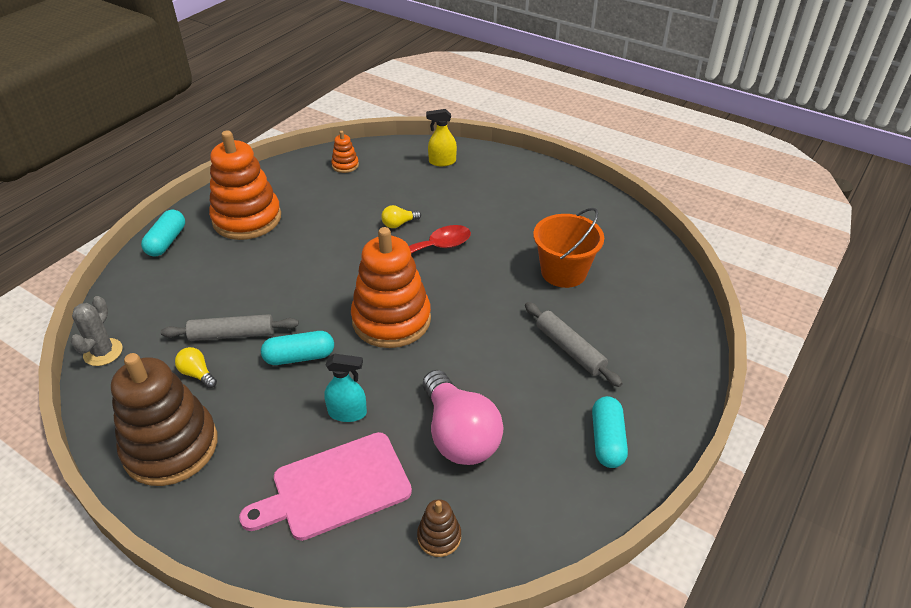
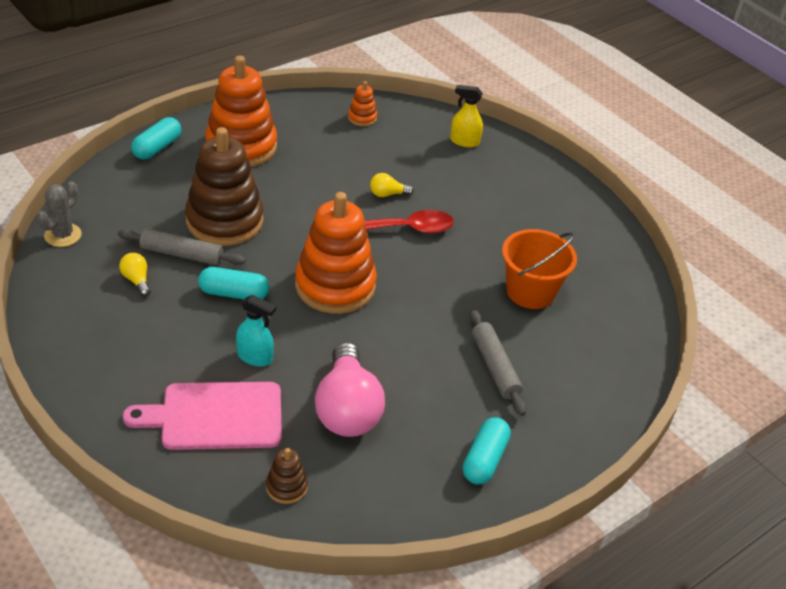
camera: 15 degrees right, 0 degrees up
(171, 447) = (90, 336): brown stacking toy -> brown stacking toy (224, 221)

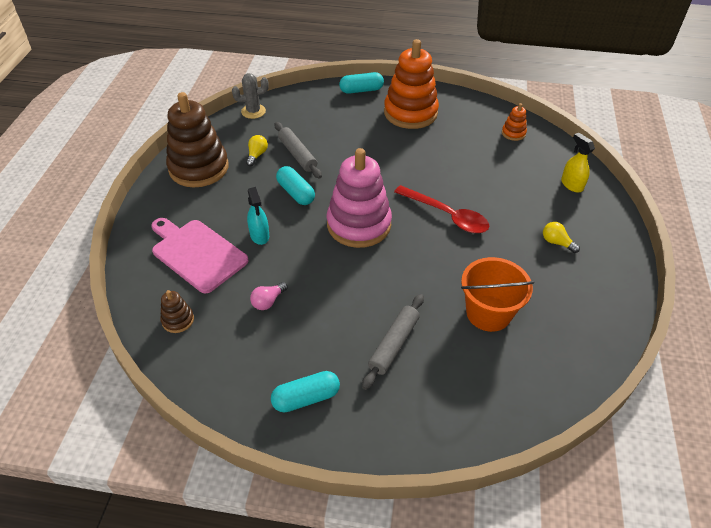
camera: 50 degrees right, 5 degrees up
(224, 221) = (345, 149): brown stacking toy -> brown stacking toy (199, 168)
(335, 286) = (359, 224): orange stacking toy -> pink stacking toy
(347, 409) = (268, 301): pink light bulb -> pink light bulb, size x0.44
(387, 194) = (468, 189): yellow light bulb -> yellow light bulb (556, 242)

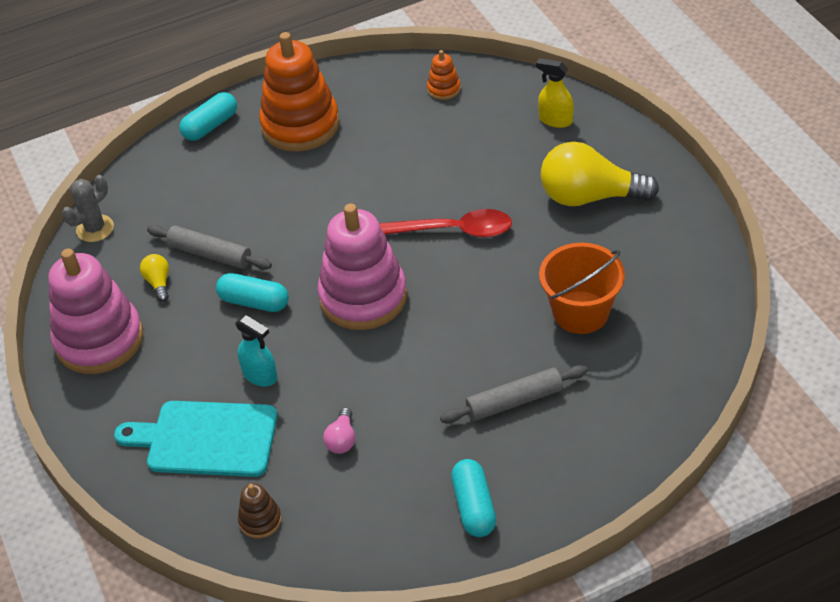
camera: 30 degrees left, 0 degrees up
(197, 253) = (206, 439): pink cutting board -> turquoise cutting board
(199, 168) = (99, 340): brown stacking toy -> pink stacking toy
(306, 398) = (474, 506): turquoise capsule -> turquoise capsule turned 45 degrees counterclockwise
(394, 344) = (514, 401): grey rolling pin -> grey rolling pin turned 75 degrees clockwise
(556, 242) = (589, 197): yellow light bulb -> yellow light bulb, size x2.29

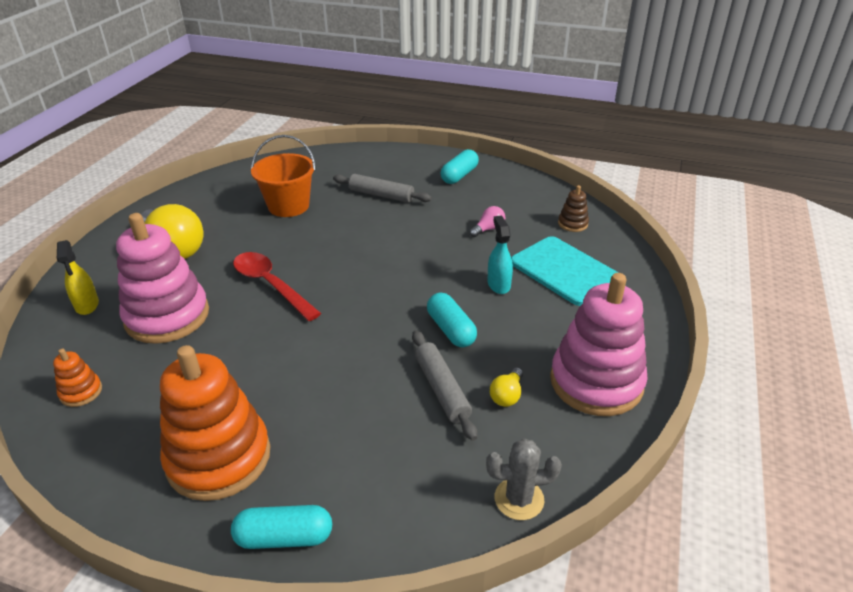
camera: 140 degrees left, 10 degrees down
(363, 297) = (379, 285): pink stacking toy -> pink stacking toy (167, 316)

